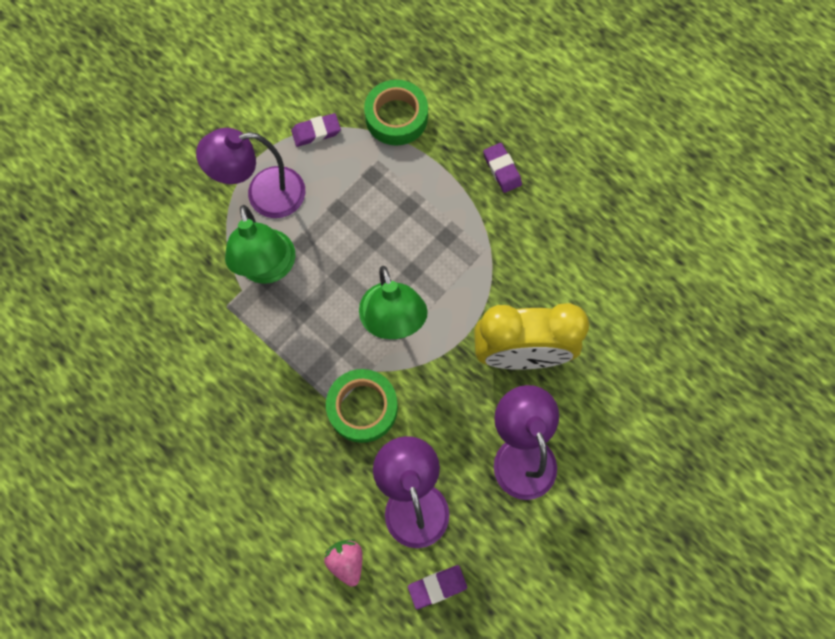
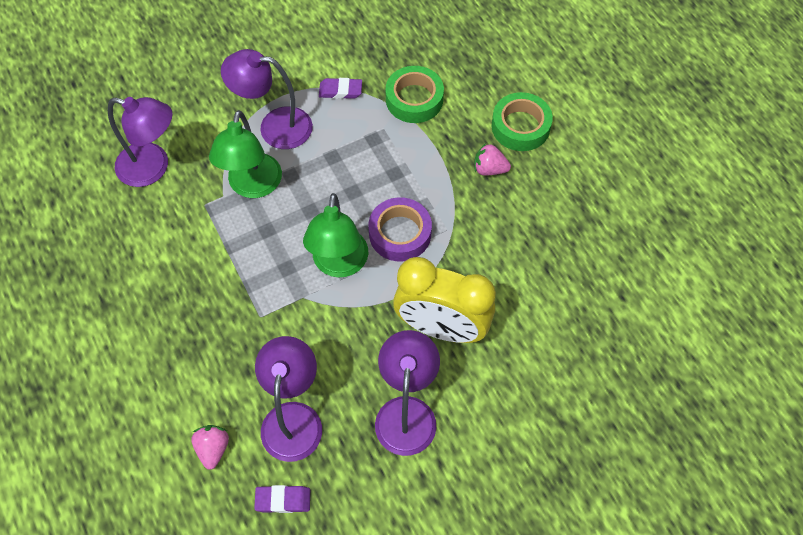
camera: 20 degrees right, 10 degrees down
(153, 283) = (153, 168): none -> purple lamp
(362, 407) = (283, 325): green tape -> green tape (520, 126)
(440, 269) = (400, 233): none -> purple tape
(502, 169) = (489, 169): purple eraser -> pink strawberry

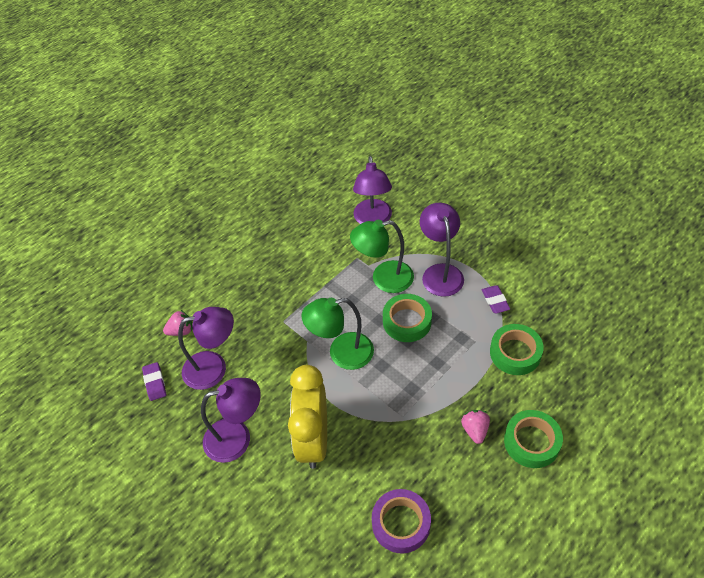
camera: 75 degrees right, 10 degrees down
(326, 183) = (407, 321): none -> green tape
(400, 233) = (384, 384): purple tape -> purple tape (401, 523)

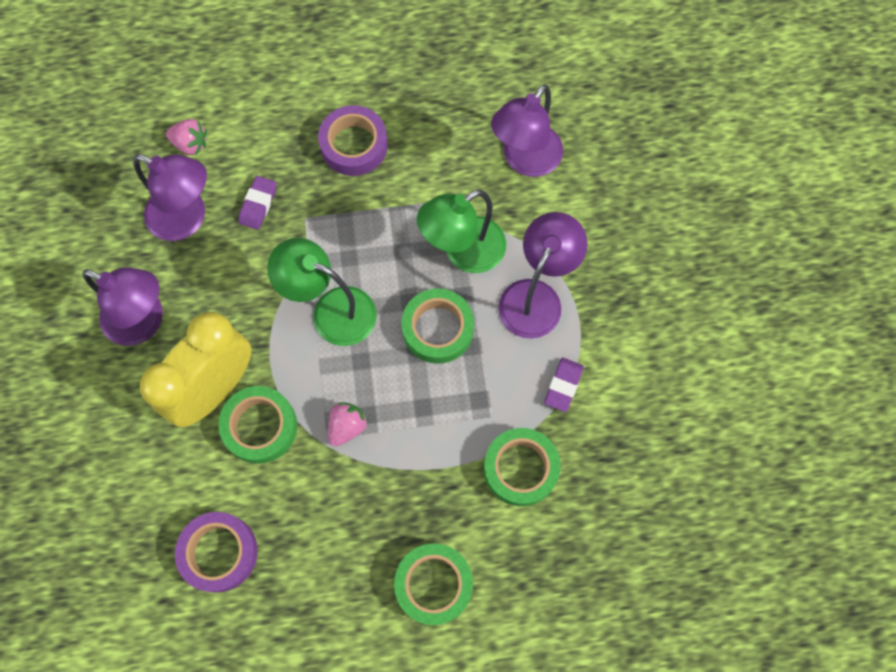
camera: 35 degrees right, 20 degrees up
(155, 383) = (116, 188): purple eraser -> purple eraser (258, 204)
(277, 271) = (354, 145): none -> purple tape
(359, 439) = (260, 427): none -> green tape
(384, 279) = (463, 252): green lamp -> green lamp turned 60 degrees counterclockwise
(475, 430) = (387, 519): pink strawberry -> pink strawberry (347, 426)

